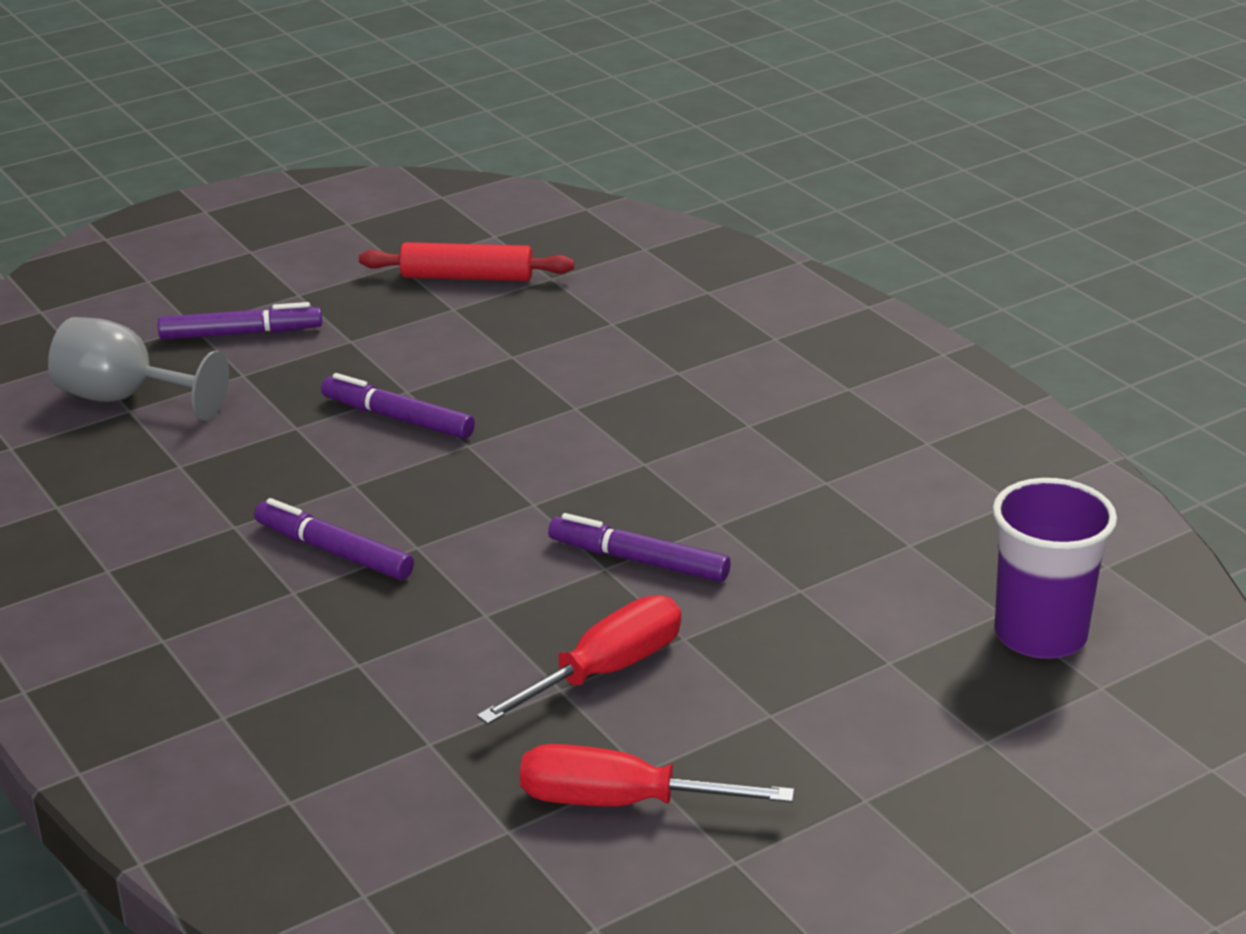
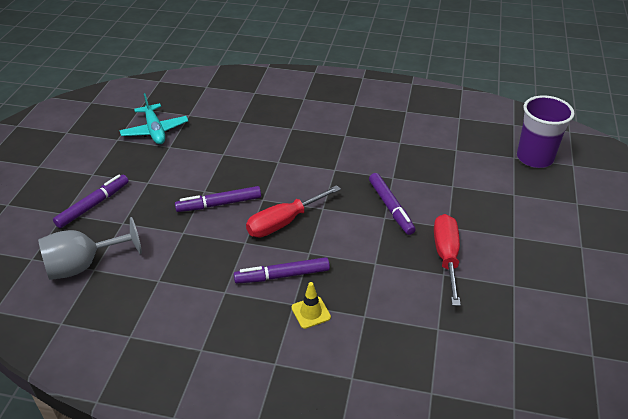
camera: 45 degrees left, 10 degrees up
(297, 615) = (311, 312): none -> yellow traffic cone
(467, 277) = (155, 130): red rolling pin -> turquoise plane
(621, 802) = (527, 302): red screwdriver -> red screwdriver (283, 222)
(638, 561) = (391, 207): purple marker -> purple marker turned 90 degrees counterclockwise

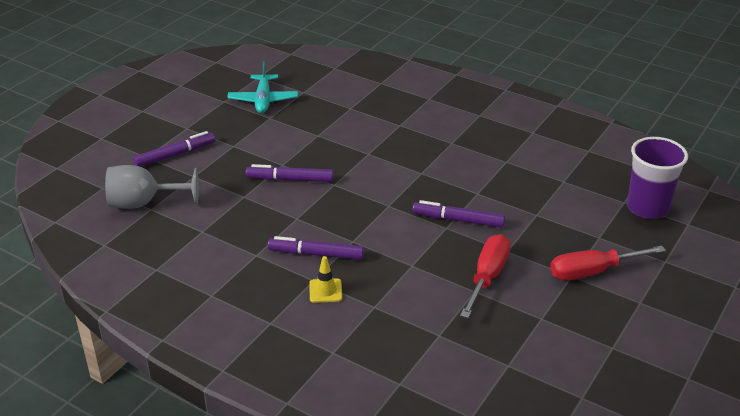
camera: 20 degrees right, 5 degrees down
(283, 222) = (343, 209): red screwdriver -> red screwdriver (592, 272)
(391, 207) = (458, 220): purple marker -> purple marker turned 105 degrees clockwise

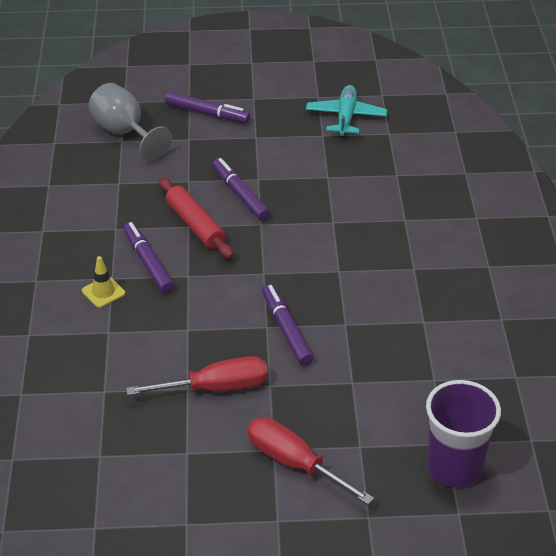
camera: 55 degrees right, 5 degrees up
(263, 100) = (346, 117): turquoise plane -> turquoise plane turned 135 degrees clockwise
(300, 214) = (195, 225): none -> red rolling pin

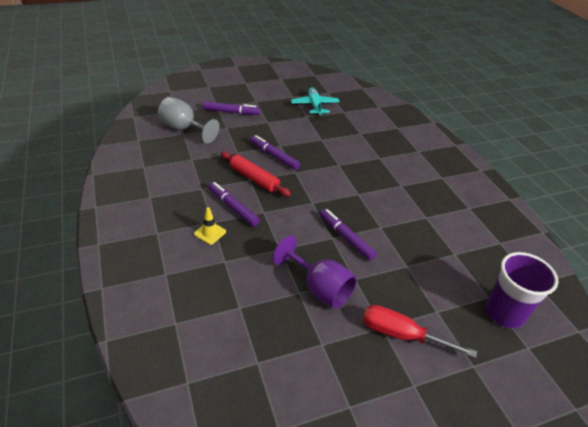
camera: 20 degrees left, 0 degrees up
(216, 388) = (319, 288): red screwdriver -> purple goblet

